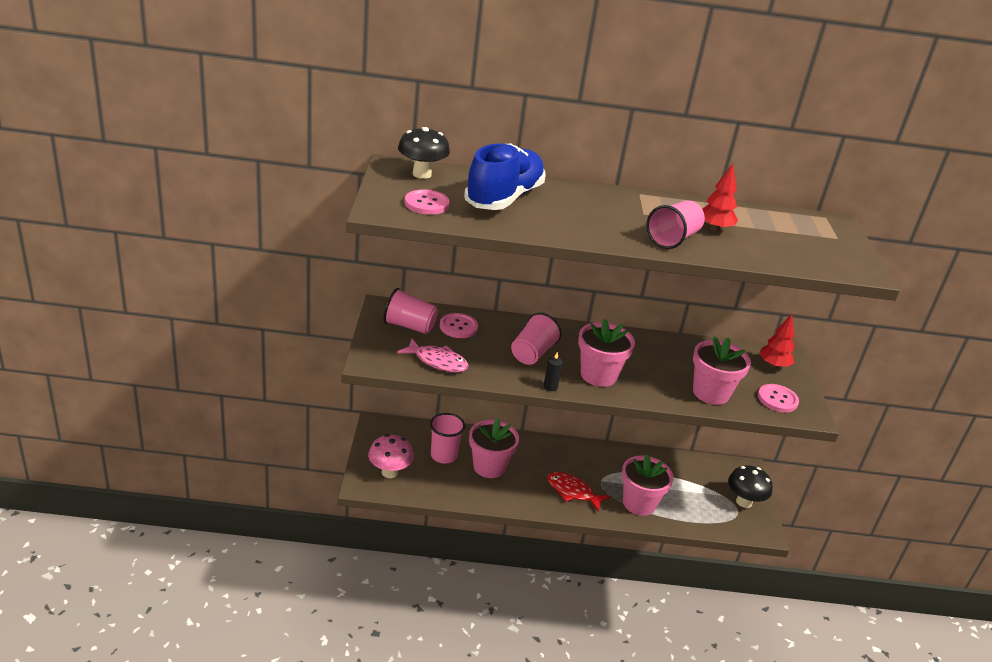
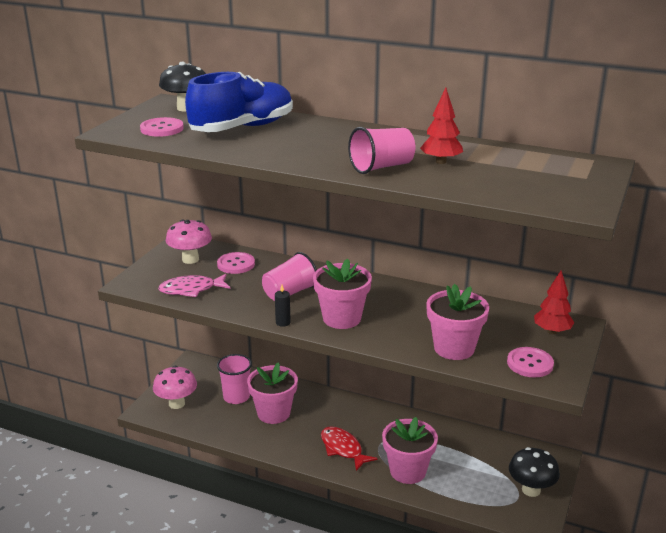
camera: 25 degrees right, 5 degrees down
(409, 326) = (190, 259): pink cup -> pink mushroom
(437, 361) = (191, 290): pink fish -> pink fish turned 120 degrees clockwise

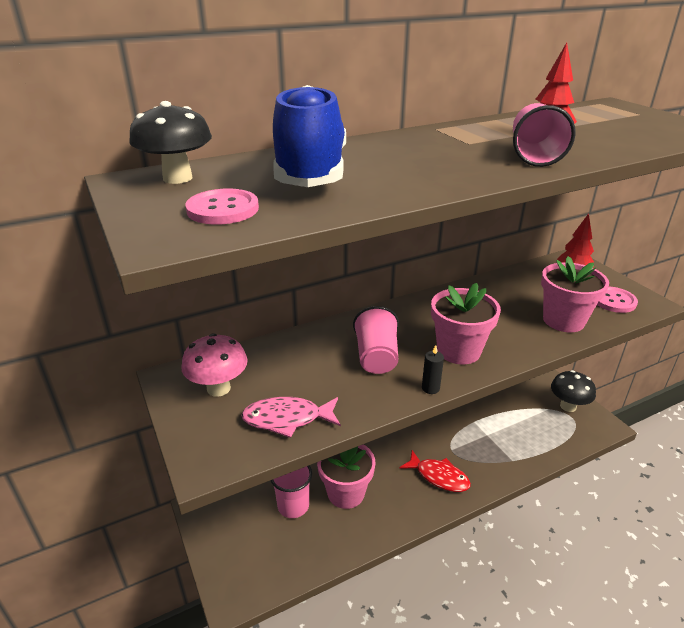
camera: 50 degrees left, 5 degrees up
(176, 404) = (250, 562): pink mushroom -> none
(191, 290) = (287, 419): pink fish -> pink fish turned 60 degrees clockwise
(236, 264) = (275, 363): pink button -> none
(343, 449) = (439, 476): red fish -> red fish turned 150 degrees counterclockwise
(408, 471) = (499, 455): pink flower pot -> none

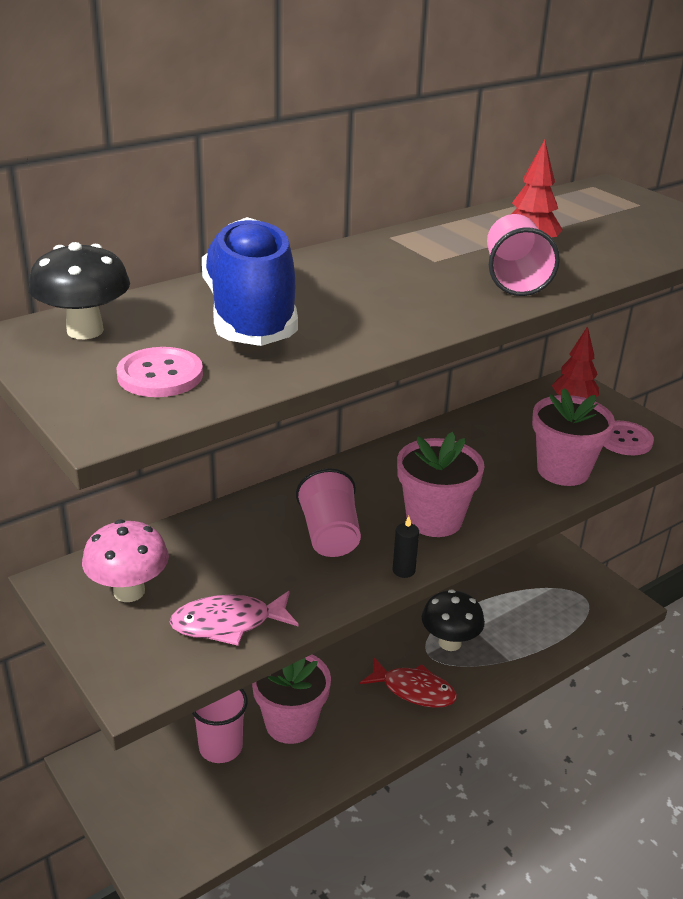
camera: 10 degrees left, 0 degrees up
(568, 406) = (578, 582): black mushroom -> black mushroom (449, 642)

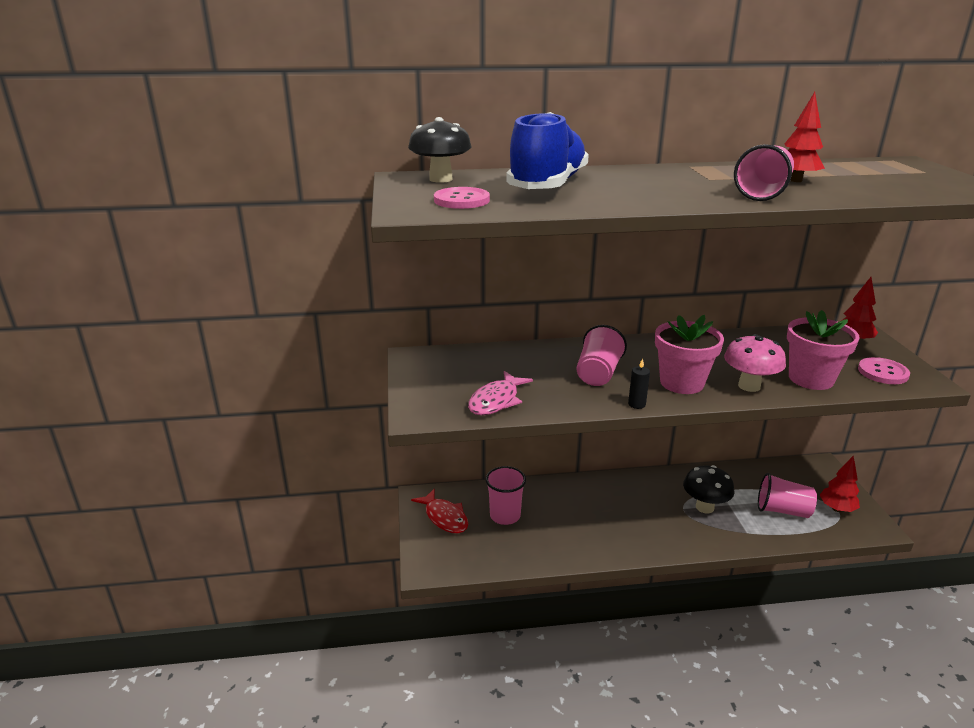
camera: 30 degrees right, 5 degrees down
(129, 591) = (449, 370): pink mushroom -> pink mushroom (749, 386)
(228, 623) = (496, 401): pink fish -> pink fish turned 75 degrees counterclockwise
(290, 723) = (559, 518): pink flower pot -> none
(414, 690) = (659, 527): red fish -> red fish (444, 517)
(531, 616) = (782, 510): none -> pink cup
(581, 594) = (836, 509): none -> red tree

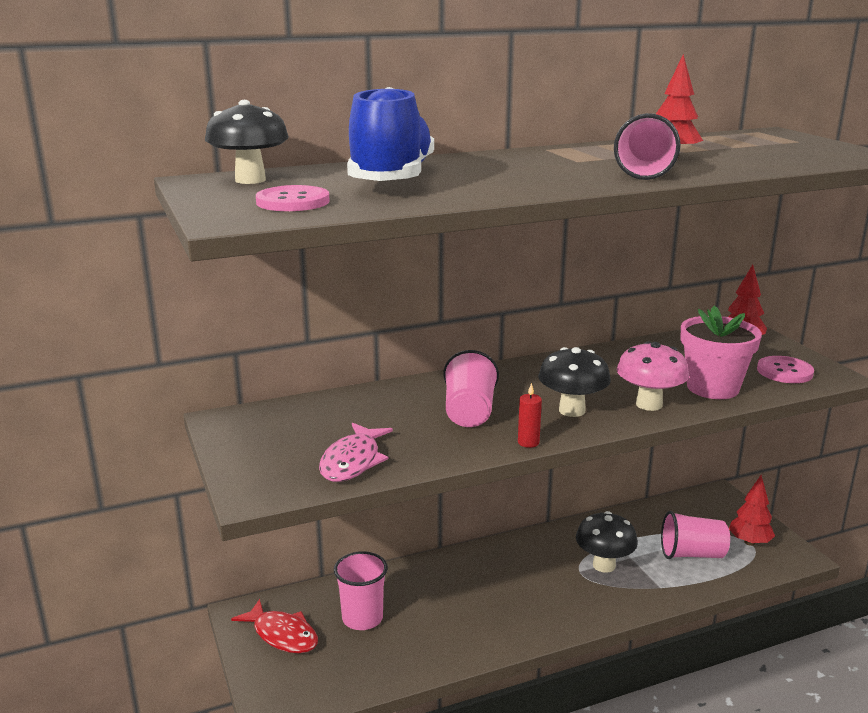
camera: 15 degrees left, 5 degrees down
(636, 404) = (528, 442): black candle -> red candle
(681, 383) = (572, 410): pink flower pot -> black mushroom

